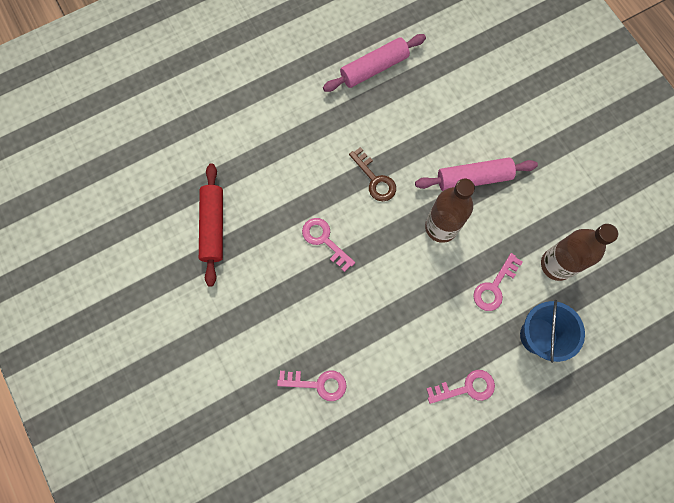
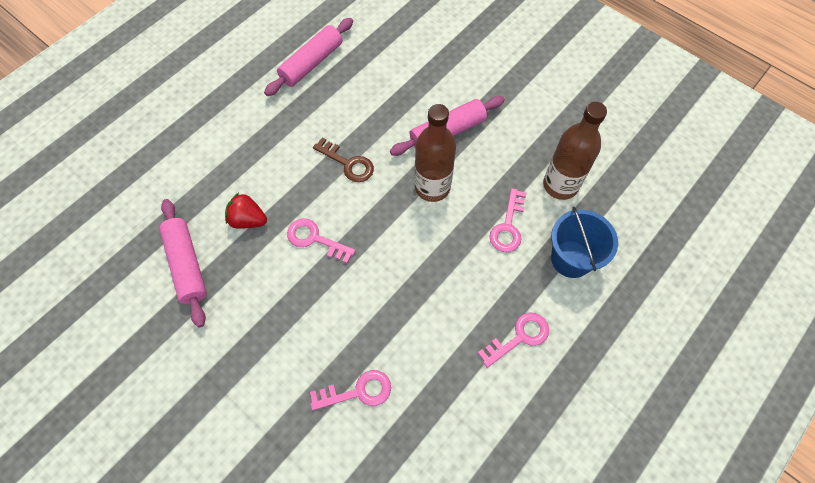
camera: 20 degrees left, 10 degrees down
(213, 226) = (187, 265): red rolling pin -> pink rolling pin
(274, 203) = (248, 220): none -> red strawberry

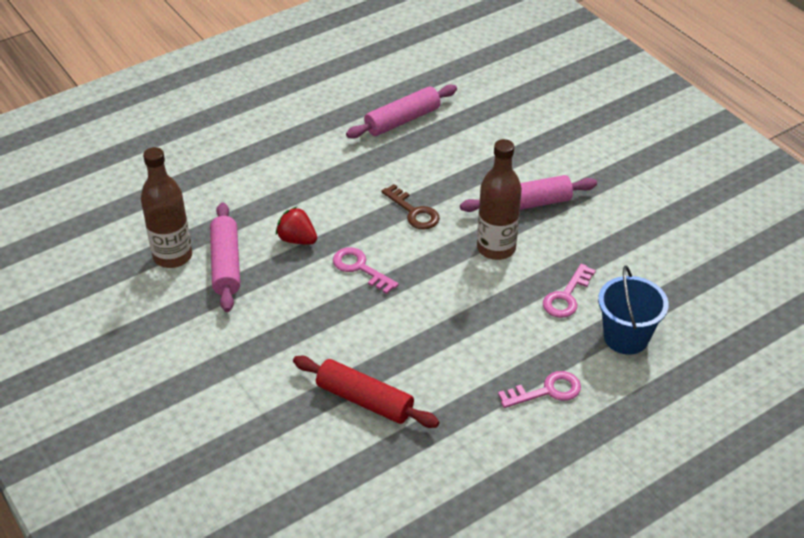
camera: 15 degrees right, 20 degrees down
(358, 391) = (365, 400): pink key -> red rolling pin
(560, 185) = (636, 272): brown bottle -> brown bottle (172, 256)

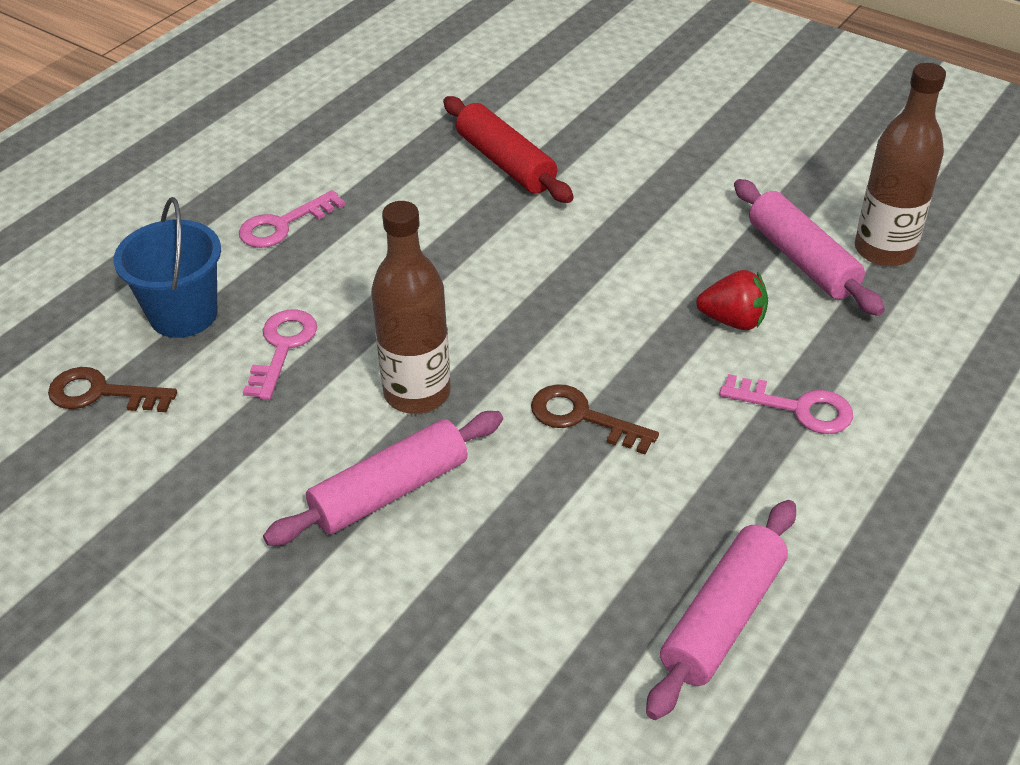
camera: 160 degrees right, 0 degrees up
(360, 268) = (610, 305): pink key -> pink key (797, 408)
(365, 400) = (505, 163): red rolling pin -> red rolling pin turned 45 degrees clockwise
(679, 297) = (101, 393): none -> brown key

